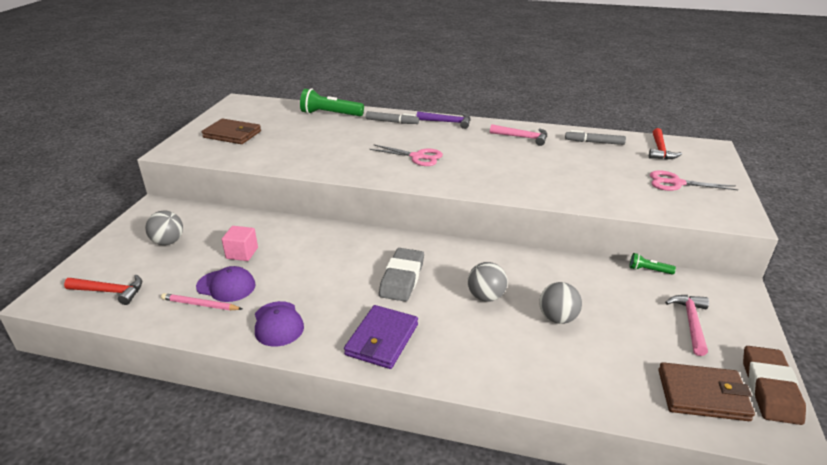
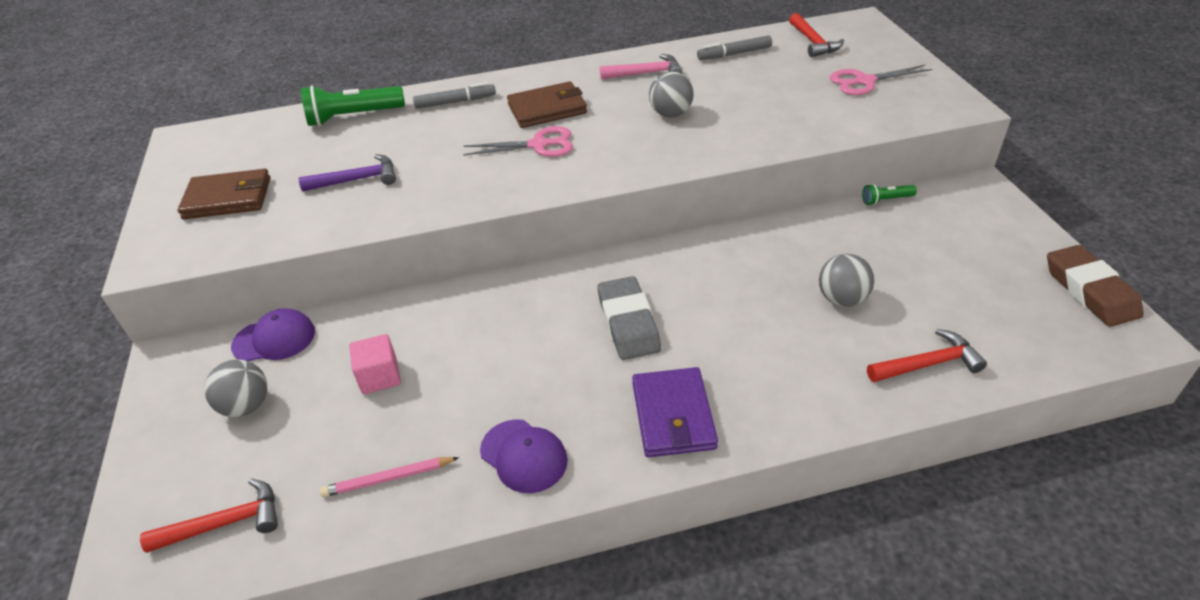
camera: 25 degrees left, 10 degrees up
(226, 286) = (401, 434): purple cap -> purple cap (274, 339)
(448, 122) = (532, 79): purple hammer -> purple hammer (357, 179)
(486, 297) = (745, 305): grey ball -> grey ball (670, 114)
(585, 382) = (928, 364): none -> red hammer
(690, 322) = (971, 247): pink hammer -> none
(702, 395) = (1041, 325): brown wallet -> brown wallet (547, 109)

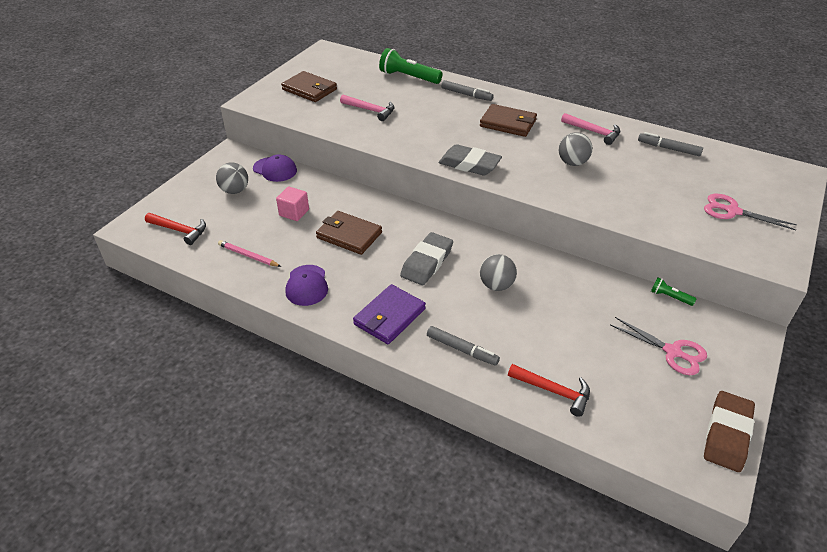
camera: 40 degrees right, 0 degrees up
(357, 179) = (370, 110): purple hammer -> pink hammer
(493, 355) = (349, 235): none -> brown wallet
(538, 145) = (476, 140): pink scissors -> pink scissors (672, 352)
(569, 175) = (469, 164): none -> grey eraser
(794, 391) = (462, 349): none -> grey marker
(813, 42) = (737, 168): red hammer -> none
(842, 299) = (555, 328): grey ball -> grey ball (496, 285)

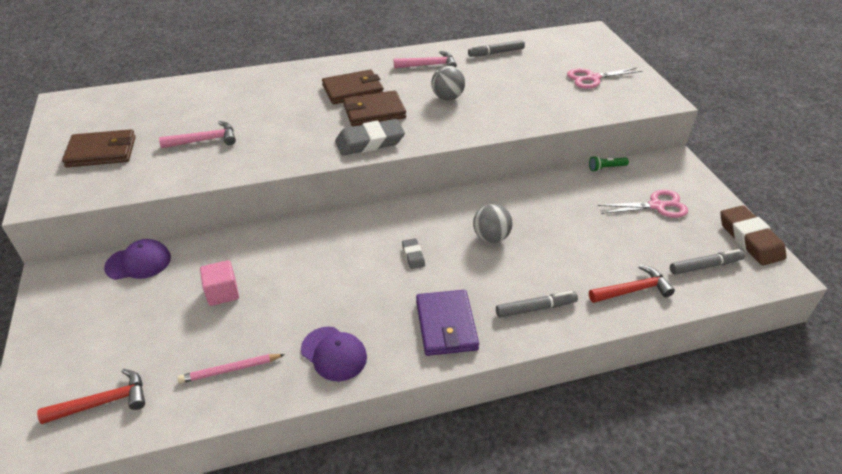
camera: 45 degrees left, 0 degrees up
(235, 191) = (118, 313): grey ball -> none
(349, 235) = (310, 278): brown wallet -> brown wallet (374, 112)
(408, 77) = (200, 90): green flashlight -> none
(427, 262) = (413, 255): grey eraser -> grey eraser, size x0.49
(466, 95) = (281, 82): grey marker -> grey marker (705, 266)

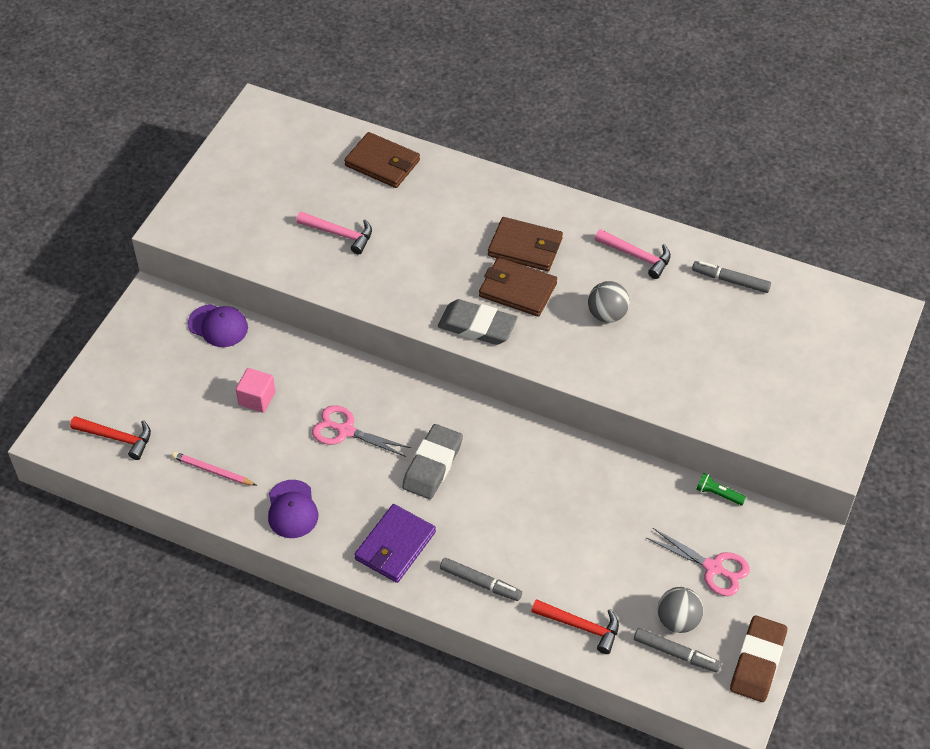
camera: 40 degrees right, 10 degrees up
(102, 152) = (249, 197): brown wallet -> brown wallet (382, 163)
(413, 255) = (432, 465): grey eraser -> grey eraser, size x2.04
(491, 237) = (517, 493): grey ball -> grey ball (678, 620)
(592, 78) = (793, 382): pink scissors -> pink scissors (345, 431)

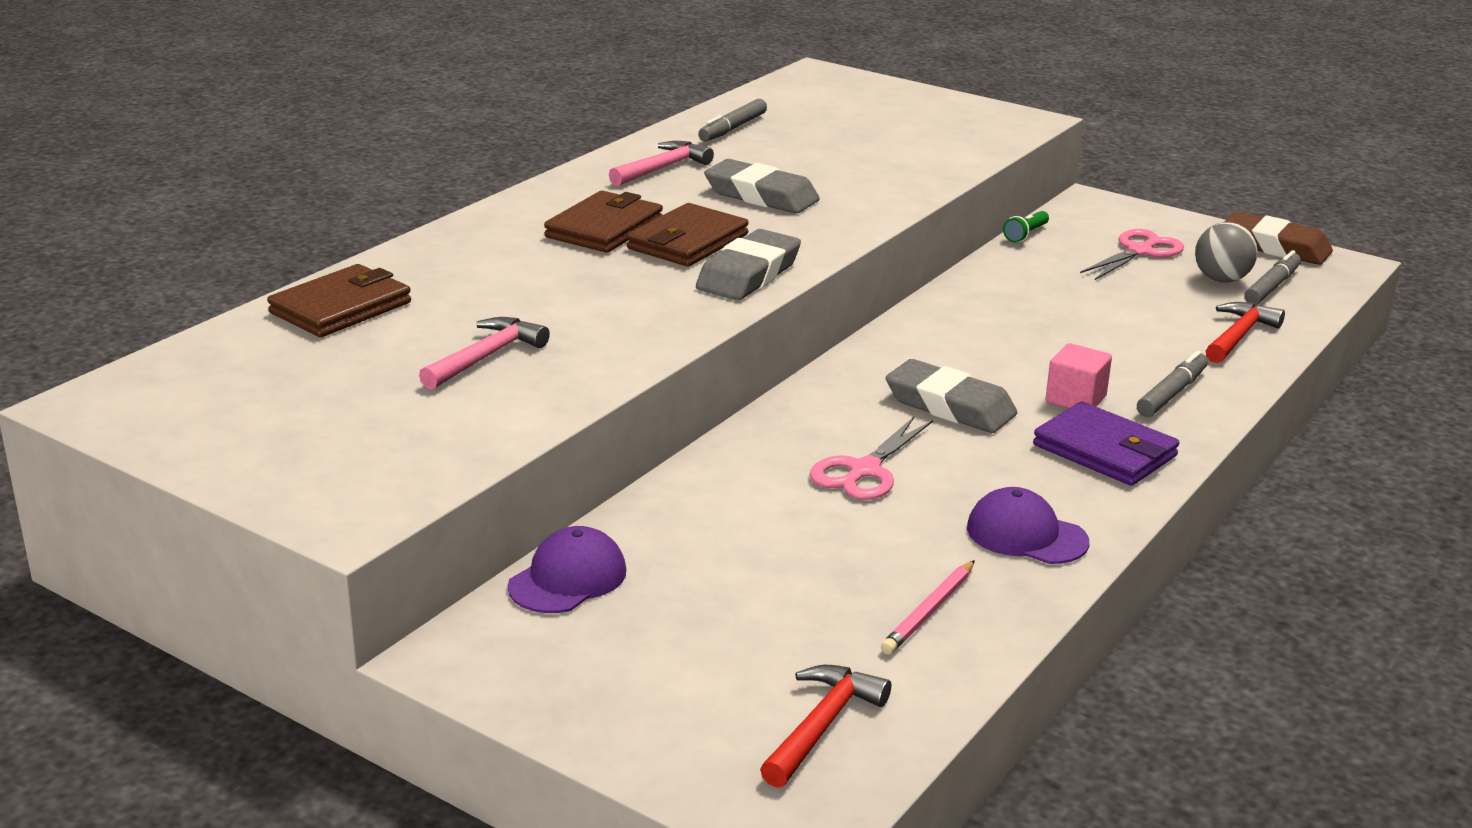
camera: 80 degrees left, 25 degrees down
(257, 398) = (767, 550): pink cube -> pink cube (1075, 399)
(292, 509) = (1026, 535): purple cap -> purple cap turned 150 degrees counterclockwise
(607, 314) = (761, 196): grey ball -> grey eraser

